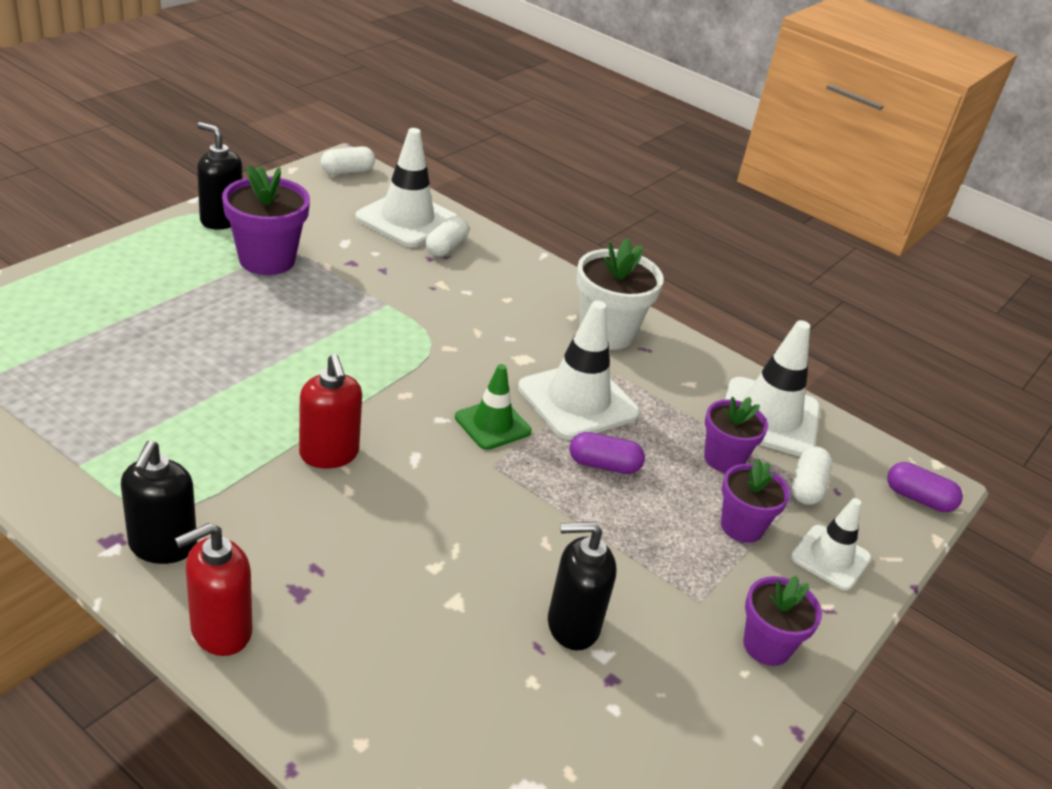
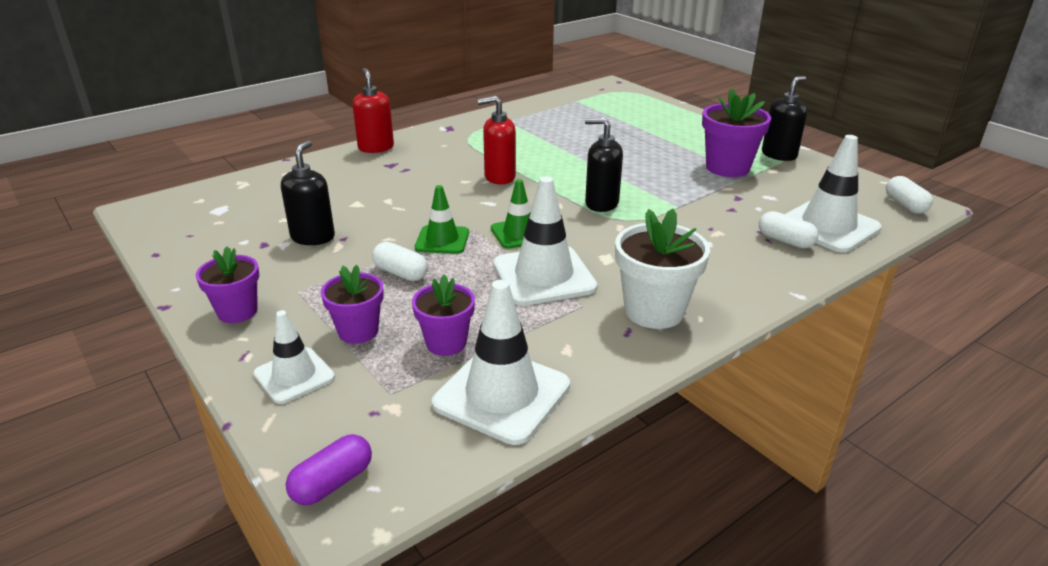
camera: 110 degrees right, 5 degrees down
(162, 546) = (439, 137): black soap dispenser -> black soap dispenser (601, 203)
(532, 489) = (442, 240): none -> green traffic cone
(604, 465) = (458, 275): purple capsule -> none
(807, 487) = (388, 390): white capsule -> white capsule (400, 273)

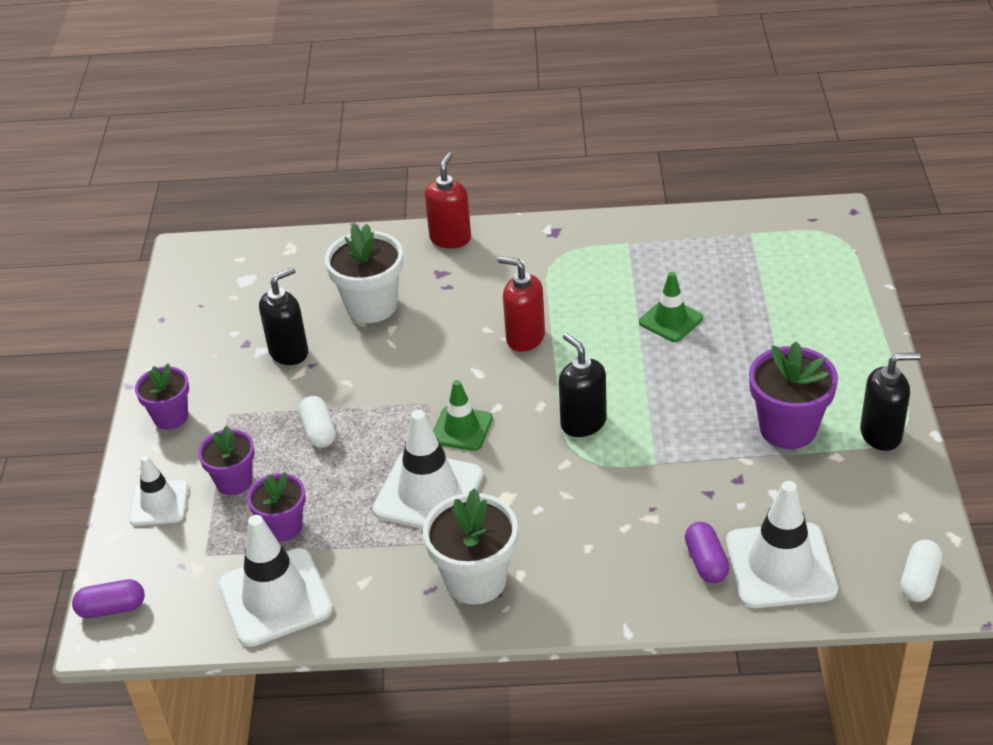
camera: 40 degrees right, 10 degrees up
(355, 194) = (371, 306): none -> white flower pot
(442, 240) = (388, 406): green traffic cone -> green traffic cone (671, 320)
(785, 241) = (706, 562): white capsule -> purple capsule

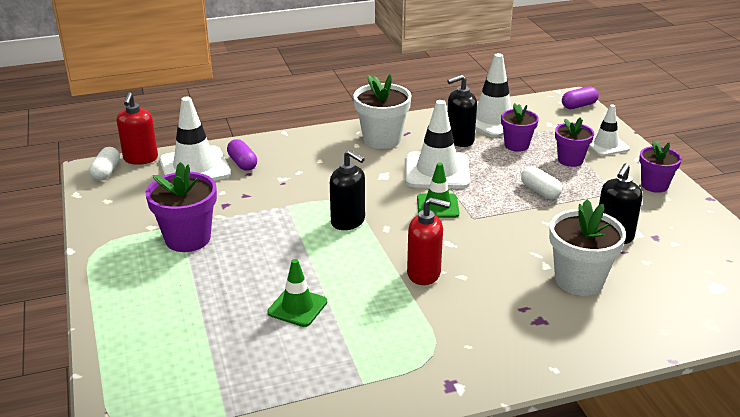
camera: 160 degrees right, 10 degrees down
(450, 238) = (557, 359): red soap dispenser -> red soap dispenser (140, 159)
(881, 434) = (113, 245): black soap dispenser -> black soap dispenser (459, 140)

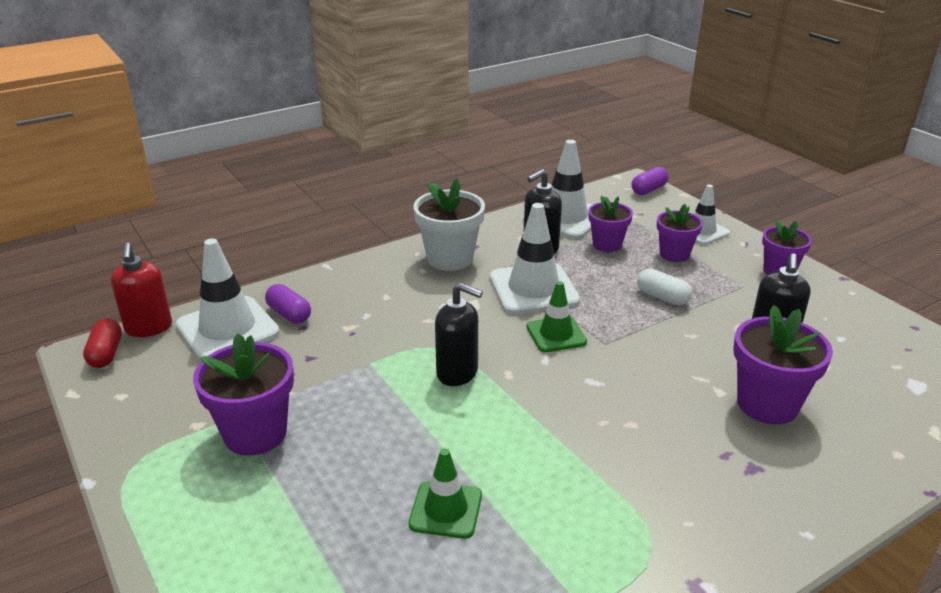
camera: 15 degrees left, 0 degrees up
(106, 172) = (106, 354): white capsule -> red capsule
(424, 274) = (584, 429): red soap dispenser -> none
(579, 280) = (767, 404): white flower pot -> purple flower pot

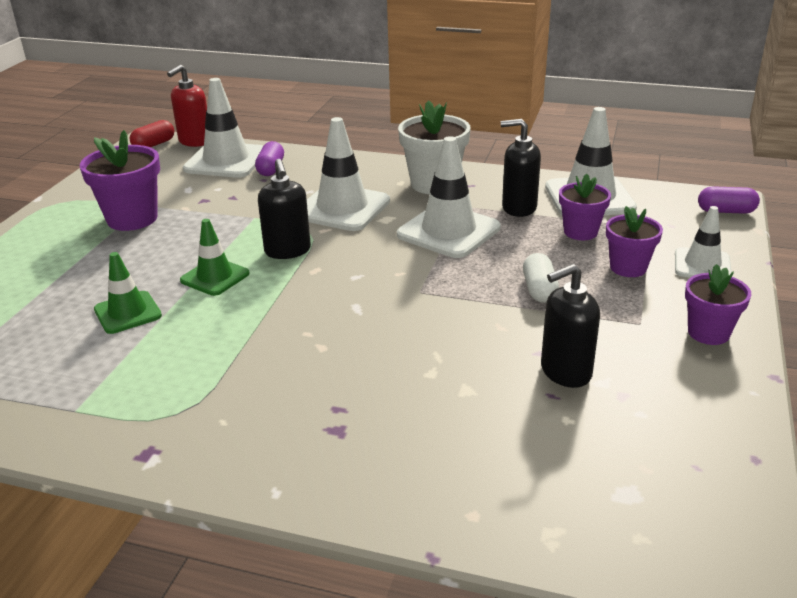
camera: 50 degrees right, 0 degrees up
(424, 314) = (342, 208): none -> white traffic cone
(556, 334) = (398, 266): green traffic cone -> green traffic cone (215, 277)
(767, 404) = (447, 405): purple flower pot -> none

